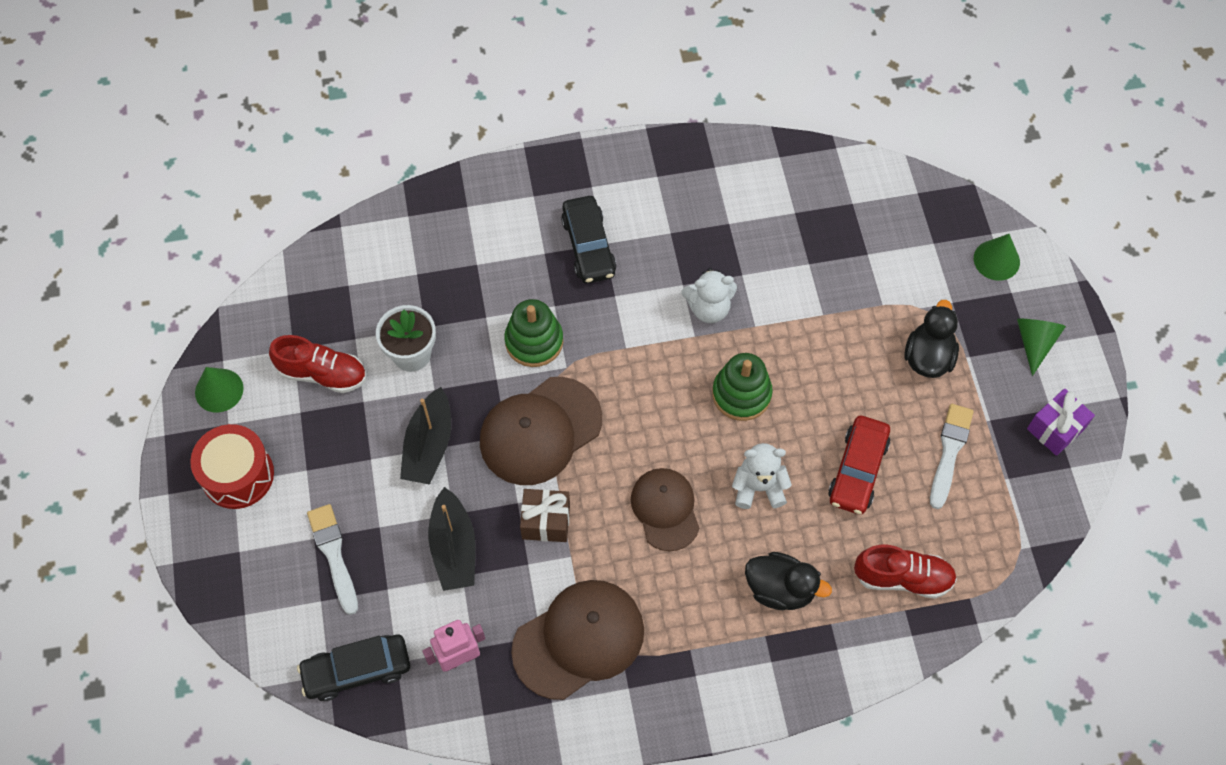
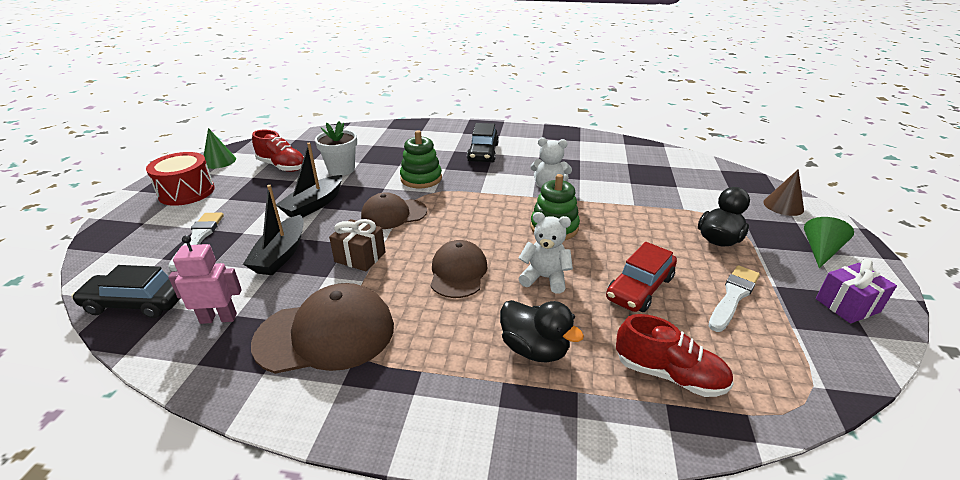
camera: 20 degrees right, 30 degrees down
(540, 431) = (393, 214): brown cap -> brown cap, size x0.65
(996, 260) = (783, 206): green cone -> brown cone

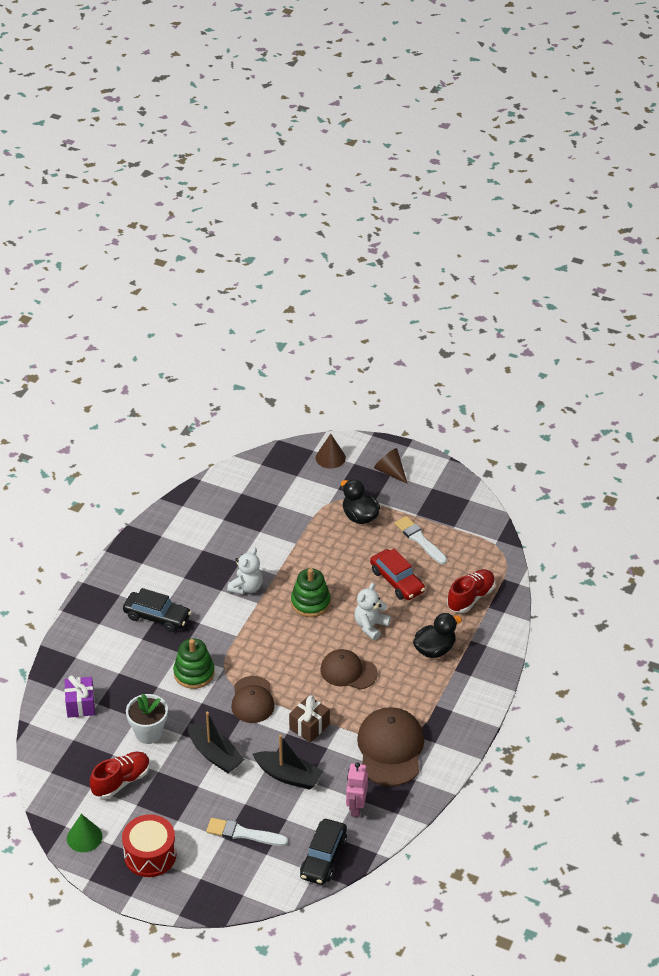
camera: 75 degrees left, 10 degrees up
(820, 251) = (390, 472): green cone -> brown cone
(847, 305) = (444, 493): purple gift -> purple gift (80, 704)

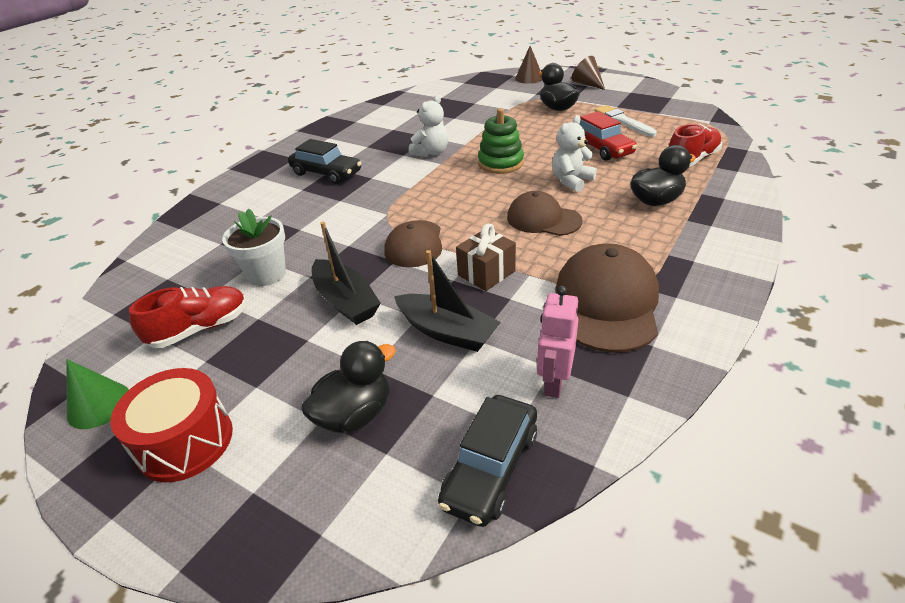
camera: 10 degrees right, 5 degrees down
(80, 704) = (198, 244): purple gift -> none
(194, 673) = (349, 218): green stacking toy -> none
(243, 833) = (355, 414): white brush -> black duck

